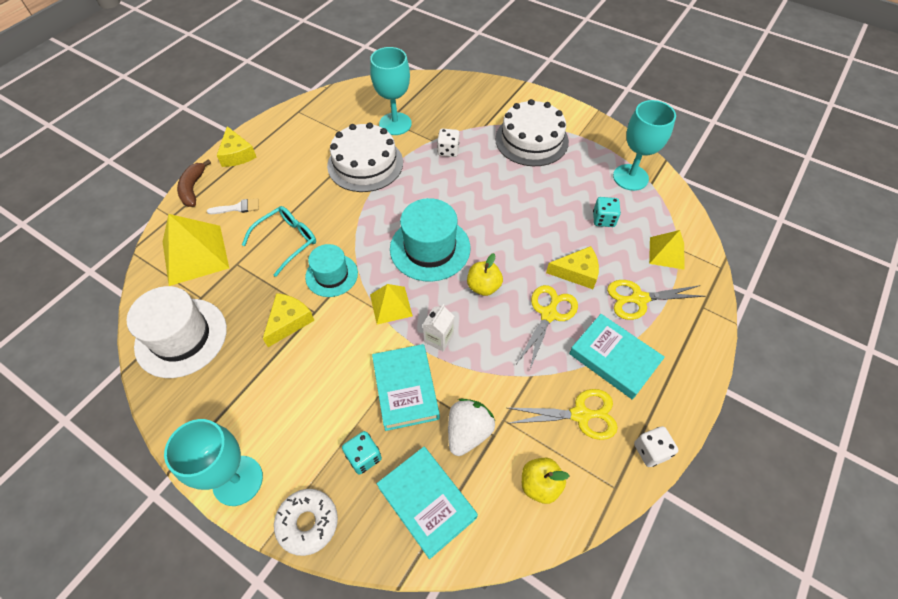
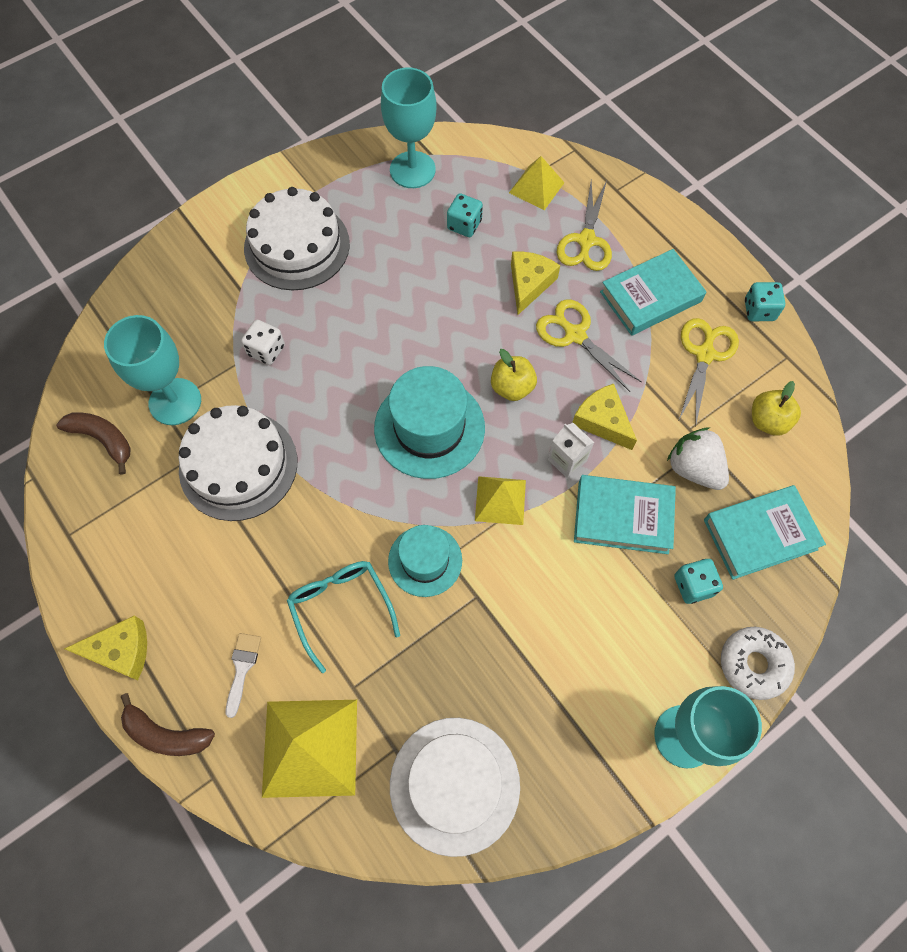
camera: 70 degrees left, 10 degrees up
(289, 321) = (480, 632): yellow cheese -> yellow cheese (602, 421)
(359, 104) = (103, 439): none -> brown banana
(651, 451) = (759, 310): white dice -> turquoise dice

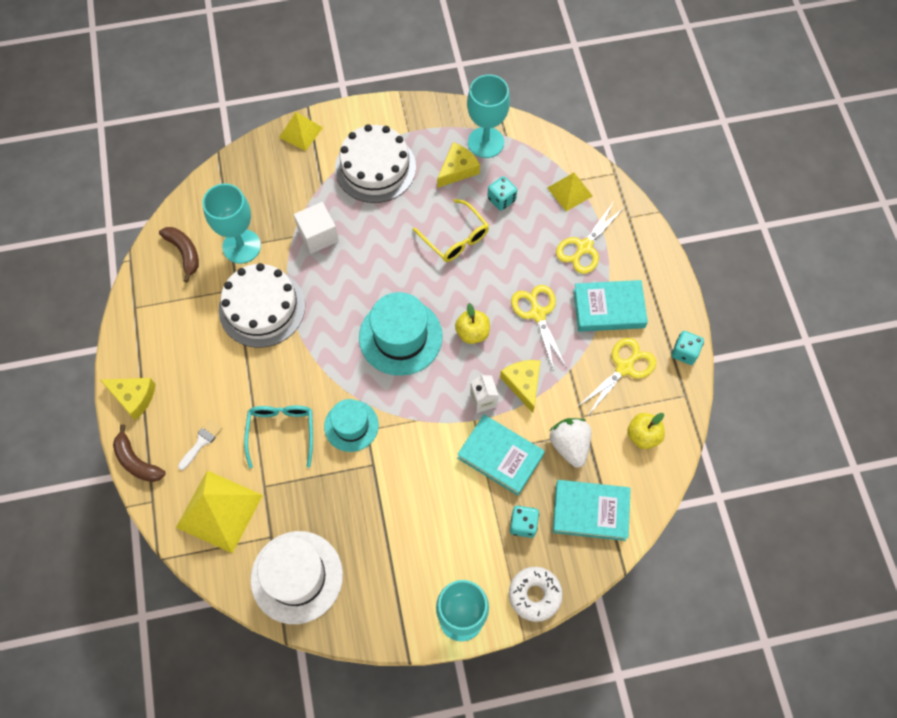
camera: 25 degrees right, 0 degrees up
(266, 350) = (318, 235): white dice -> white cube
(434, 288) = (455, 238): none -> yellow glasses
(500, 500) = (422, 407): yellow pyramid -> yellow pyramid (300, 132)
(529, 284) = (525, 262): yellow cheese -> yellow cheese (457, 170)

